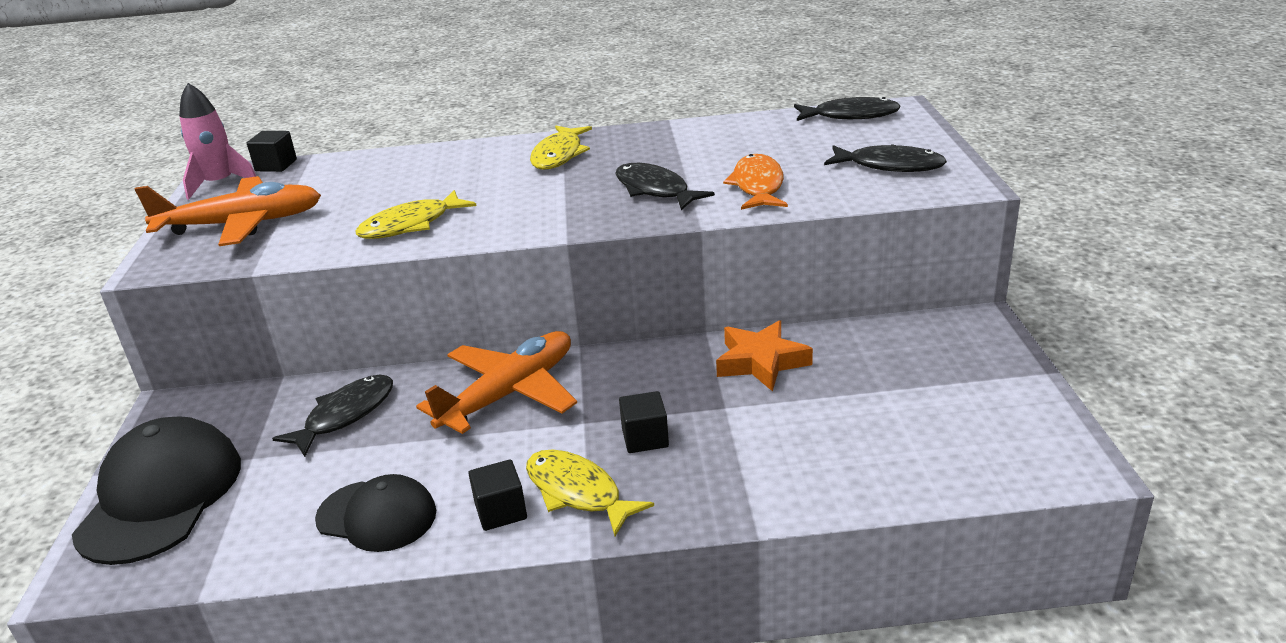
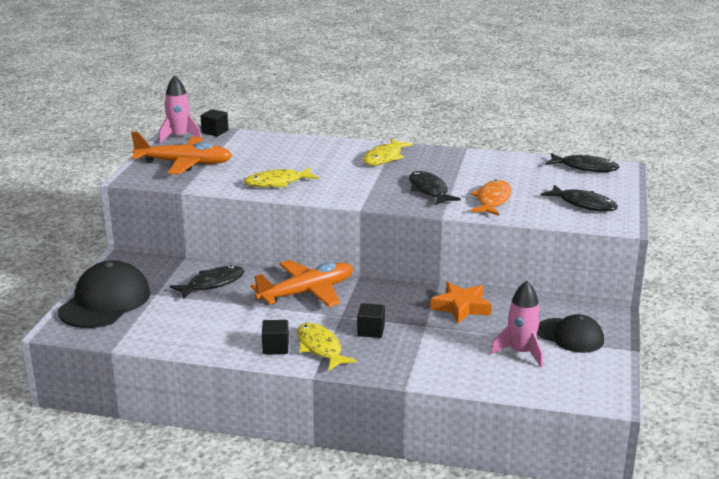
camera: 15 degrees right, 5 degrees down
(377, 516) = (211, 335): black cap -> black cap (570, 336)
(896, 418) = (521, 352): none -> pink rocket

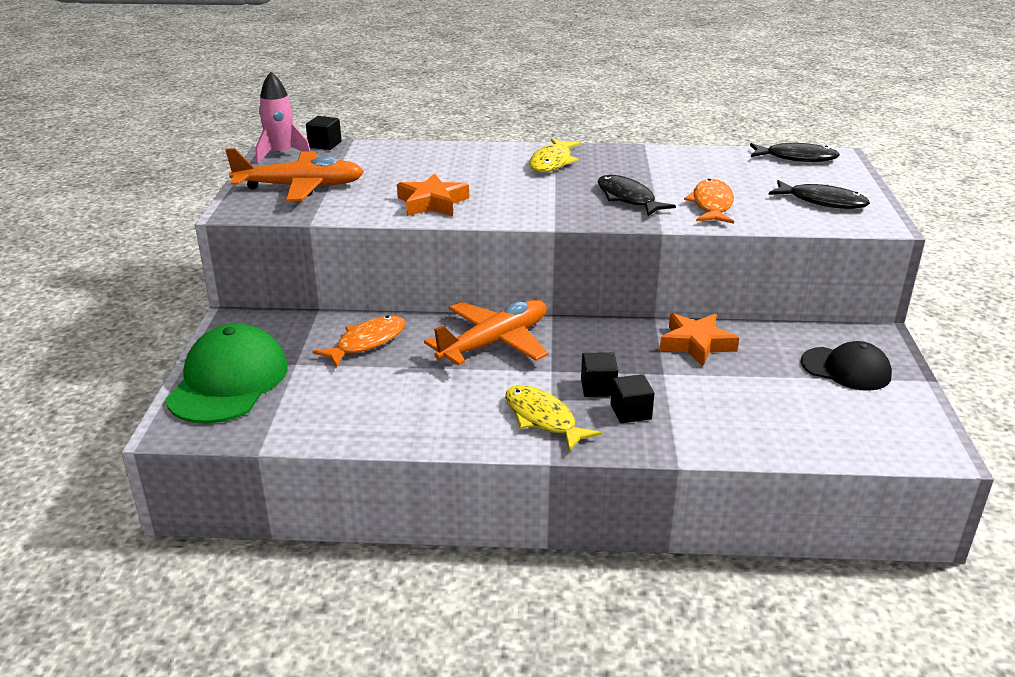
camera: 10 degrees left, 5 degrees up
(105, 302) = (228, 382): black cap -> green cap
(212, 284) = (367, 342): black fish -> orange fish
(275, 347) = (483, 424): black cube -> black cube (630, 412)
(277, 183) = (432, 203): yellow fish -> orange star
(521, 352) = (798, 398): pink rocket -> none

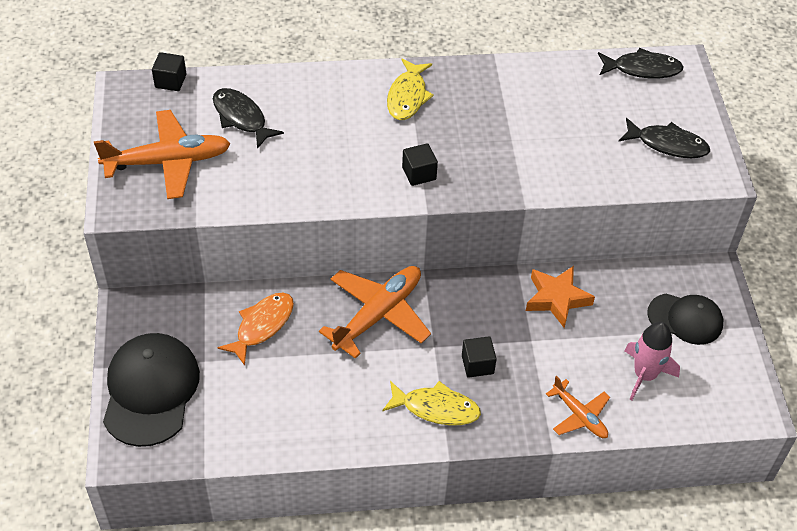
camera: 10 degrees left, 20 degrees up
(228, 382) = (150, 391): green cap -> black cap
(281, 154) = (130, 102): pink rocket -> pink rocket (645, 375)
(432, 203) = (304, 178): orange star -> none
(543, 419) = (436, 408): yellow fish -> yellow fish turned 150 degrees clockwise
(628, 198) = (488, 155): black fish -> black fish (241, 118)
(630, 412) = (508, 392): black cube -> black cube (419, 173)
(711, 205) = (567, 159): orange fish -> none
(714, 438) = (579, 416): none -> orange plane

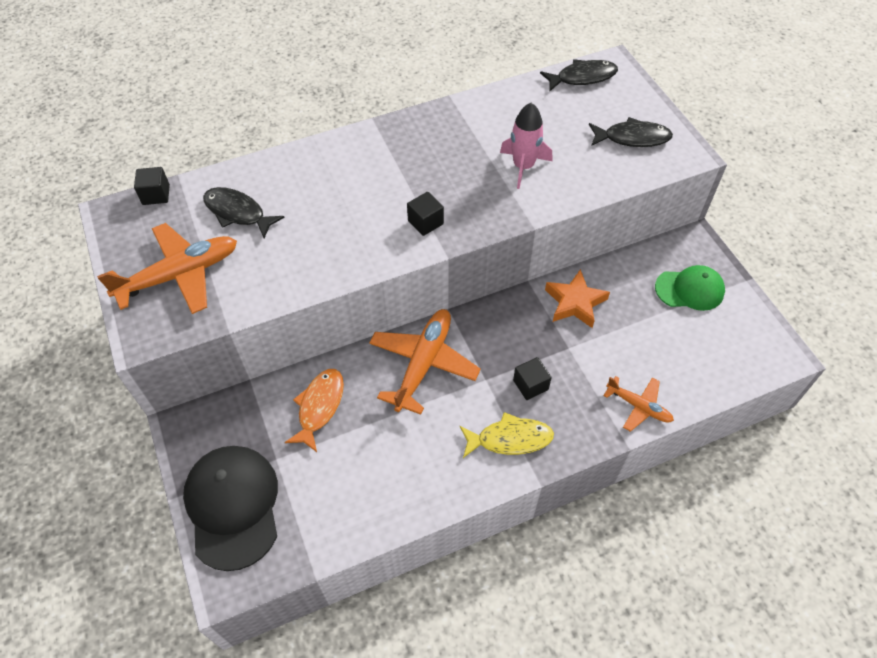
camera: 15 degrees left, 5 degrees up
(408, 96) = (387, 153): yellow fish -> none
(645, 375) = (678, 351): pink rocket -> pink rocket (523, 166)
(685, 319) = (689, 289): black cap -> green cap

